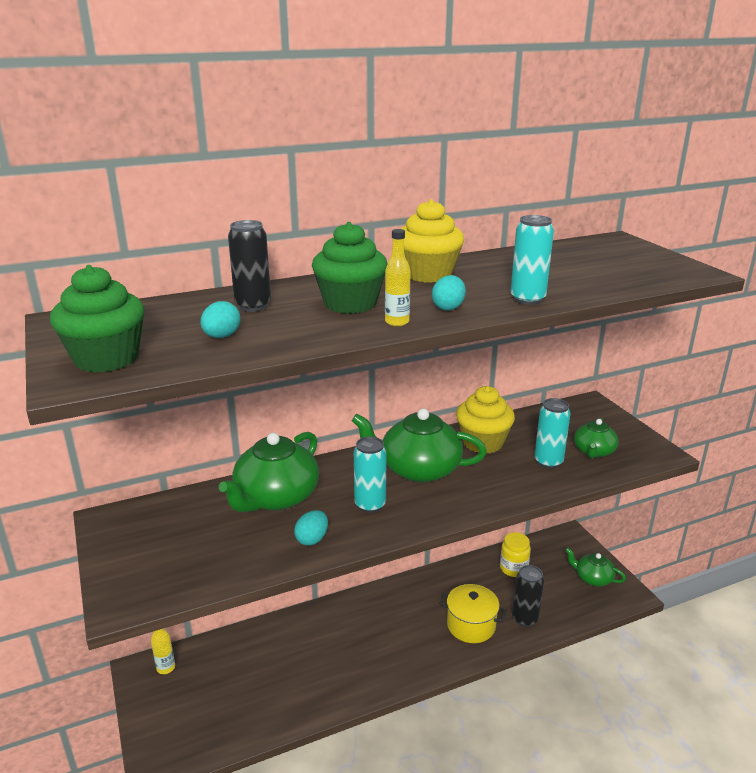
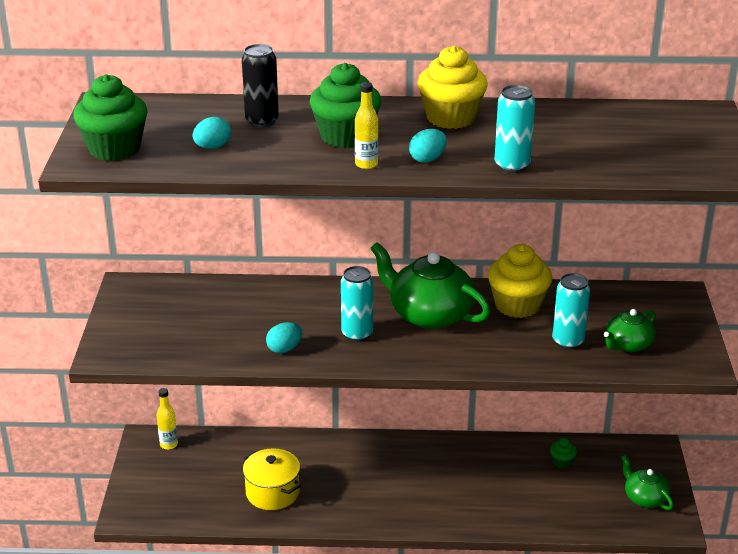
camera: 25 degrees right, 5 degrees up
(275, 497) = (278, 305): green teapot -> none
(471, 625) = (474, 499): yellow pot -> yellow pot (272, 492)
(513, 568) = (562, 462): yellow jar -> green cupcake
(525, 618) = (536, 511): black can -> none

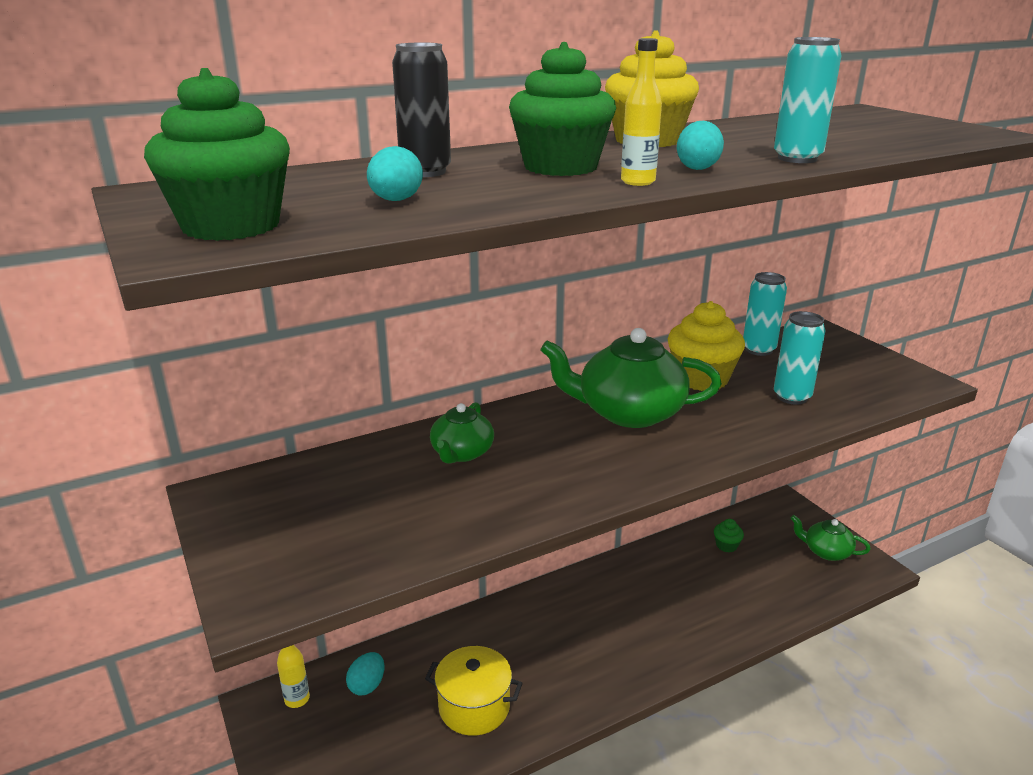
camera: 30 degrees left, 5 degrees down
(284, 349) = (511, 503): turquoise egg -> turquoise egg (367, 685)
(357, 334) = (578, 458): turquoise can -> turquoise can (758, 350)
(628, 344) = (844, 383): green teapot -> green teapot (461, 453)

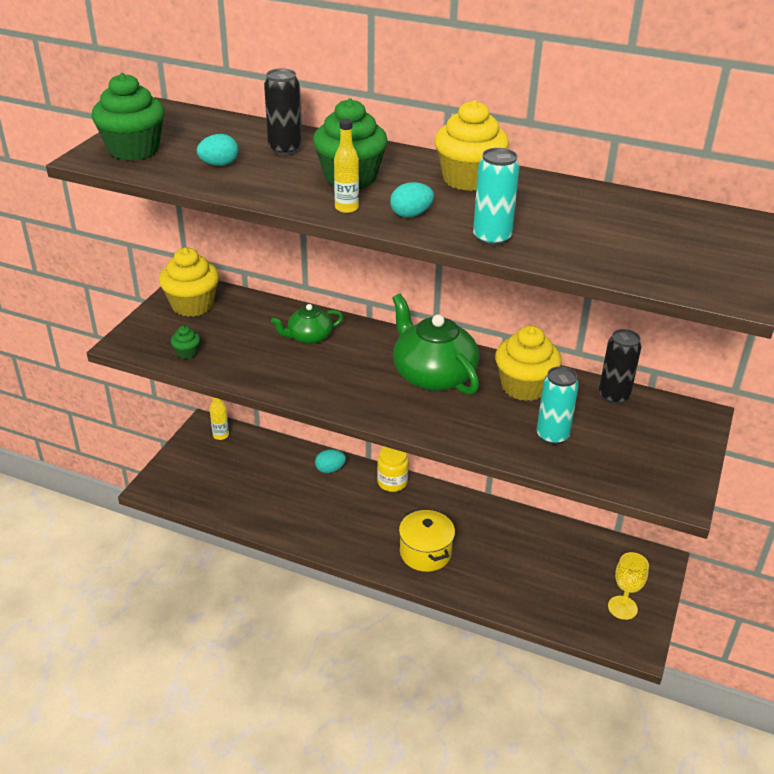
camera: 50 degrees right, 10 degrees up
(264, 506) = (192, 305): none -> yellow cupcake
(367, 685) = (254, 454): turquoise egg -> turquoise egg (330, 469)
(474, 707) = (281, 502): yellow pot -> yellow pot (425, 553)
(538, 599) = (392, 482): none -> yellow jar
(726, 545) = (558, 548): green cupcake -> green cupcake (187, 353)
(758, 350) = (613, 396): turquoise can -> black can
(826, 551) = (622, 607): green teapot -> yellow goblet

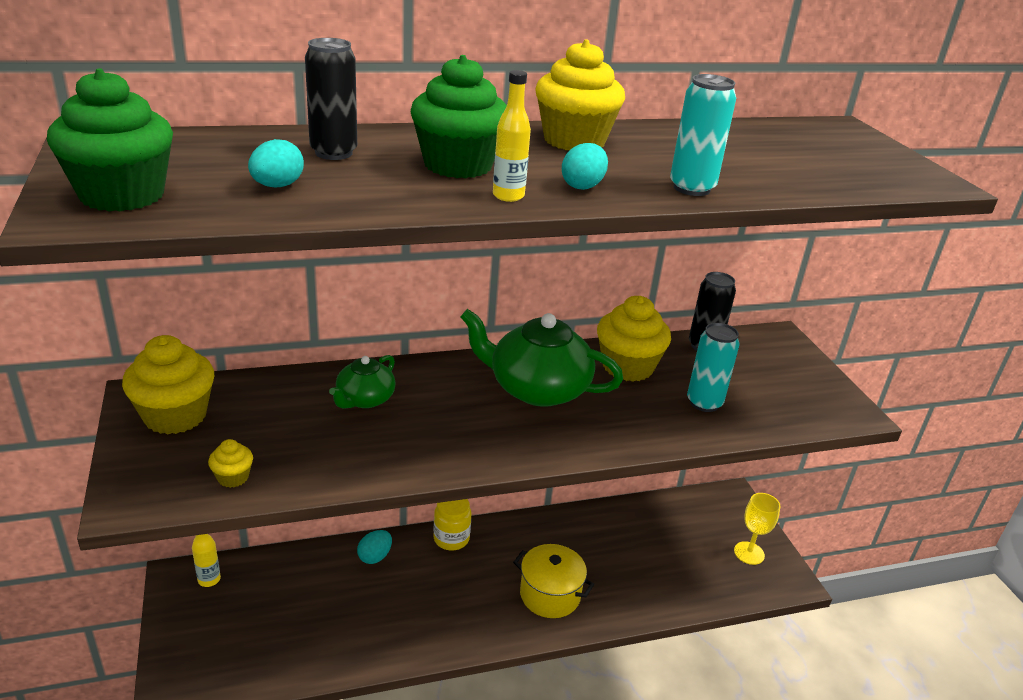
camera: 40 degrees left, 5 degrees down
(187, 353) = (233, 477): green cupcake -> yellow cupcake

